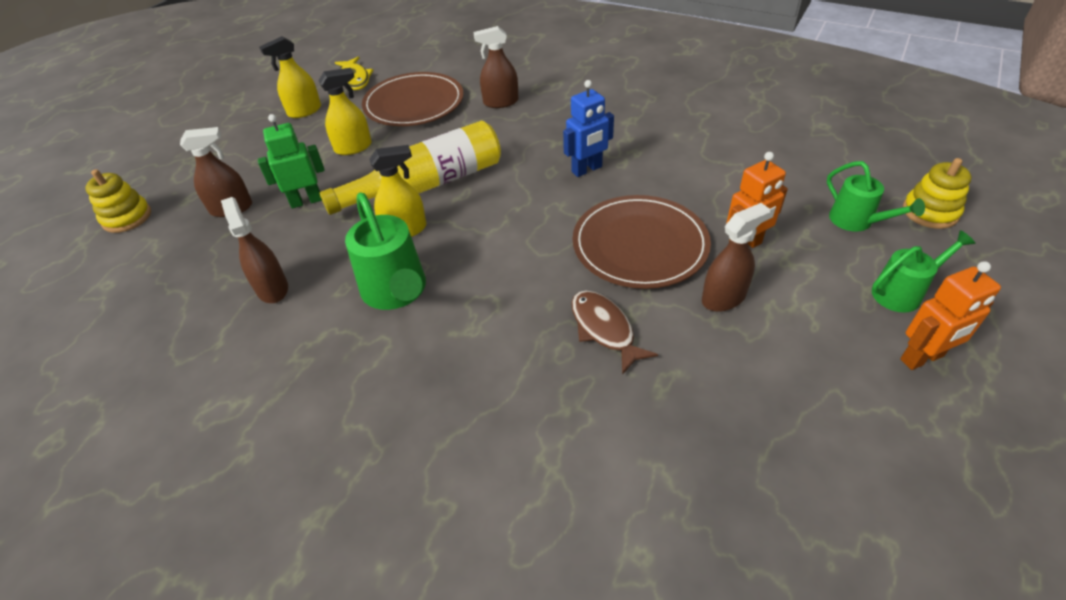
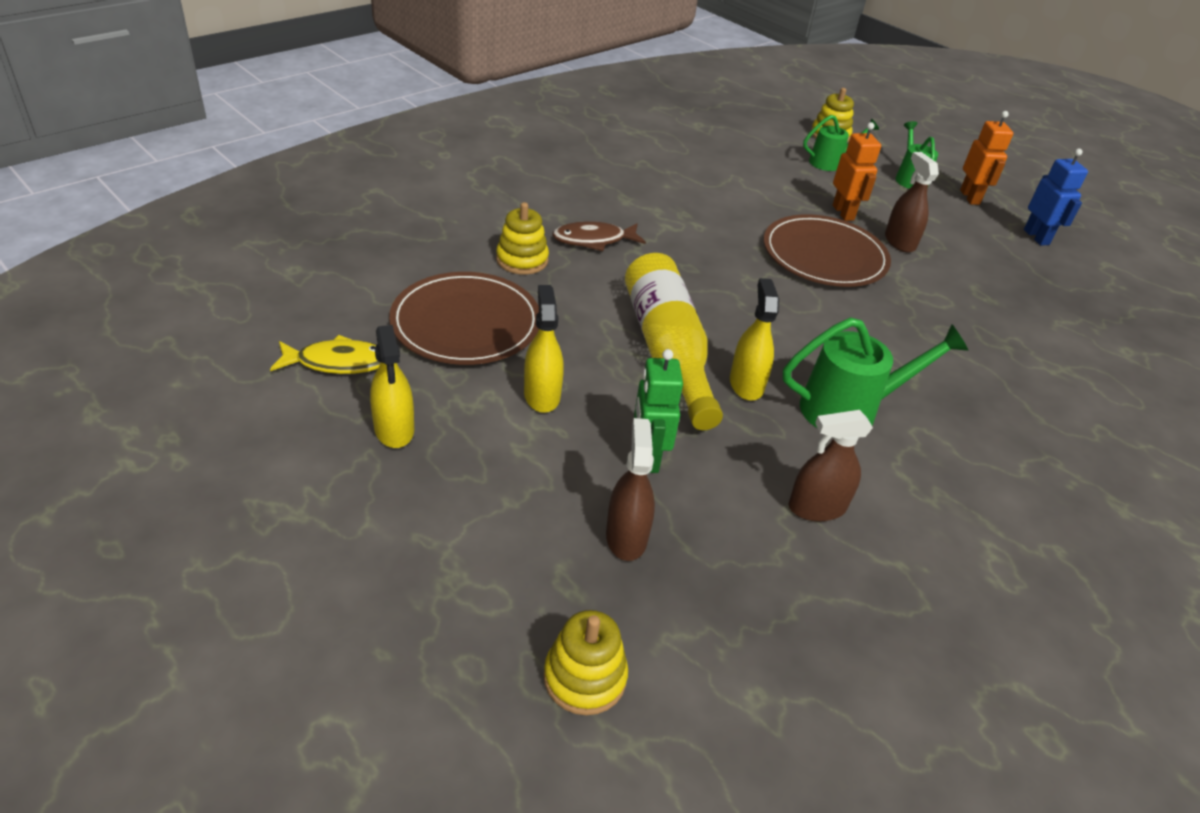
camera: 80 degrees left, 5 degrees down
(500, 102) = (522, 260): brown spray bottle -> yellow stacking toy
(587, 169) = (697, 247): blue robot -> blue robot (1036, 237)
(604, 329) = (924, 304): brown fish -> brown fish (593, 240)

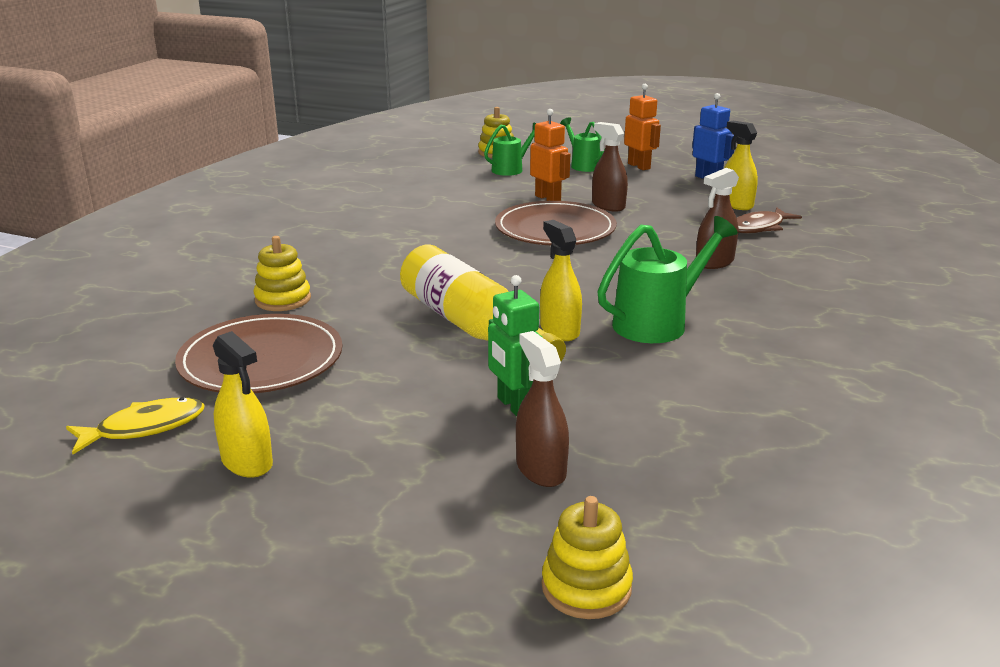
camera: 20 degrees left, 15 degrees down
(542, 395) = (379, 391): yellow spray bottle -> yellow spray bottle (736, 204)
(593, 240) = (342, 268): brown fish -> brown fish (759, 227)
(817, 507) = (686, 395): brown spray bottle -> brown spray bottle (714, 262)

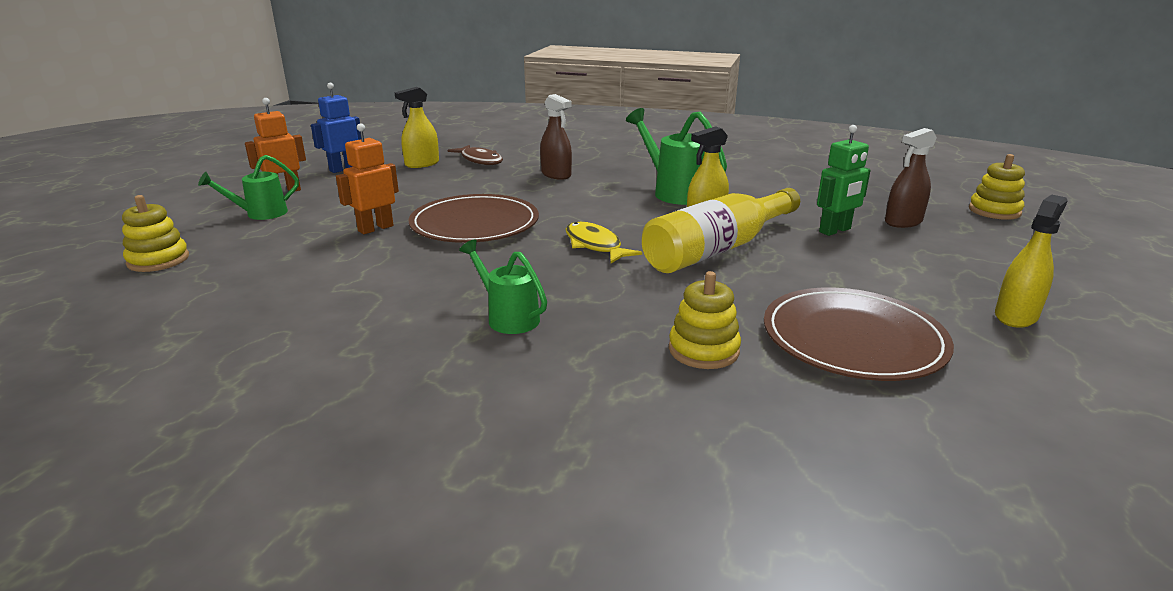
camera: 95 degrees left, 0 degrees up
(144, 428) = (1034, 379): yellow fish -> yellow fish (595, 245)
(511, 169) = (248, 249): green watering can -> green watering can (508, 317)
(608, 206) = (410, 204): brown spray bottle -> none

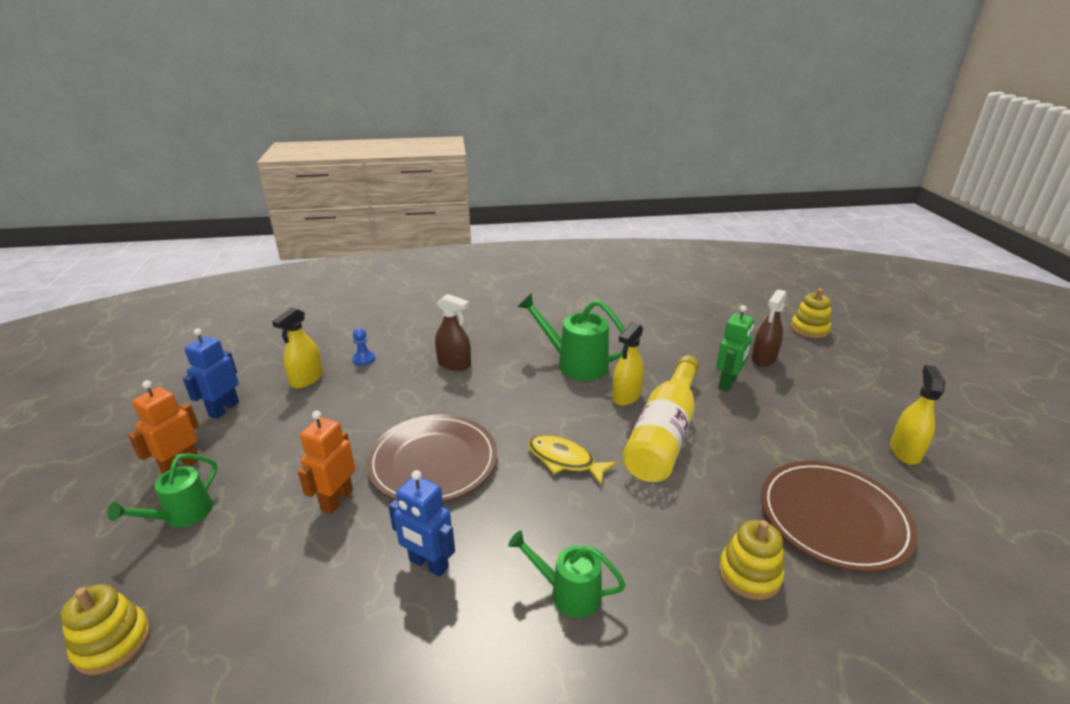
camera: 25 degrees left, 5 degrees up
(408, 275) = (428, 564): none -> blue robot
(480, 160) = (364, 359): brown fish -> blue pawn

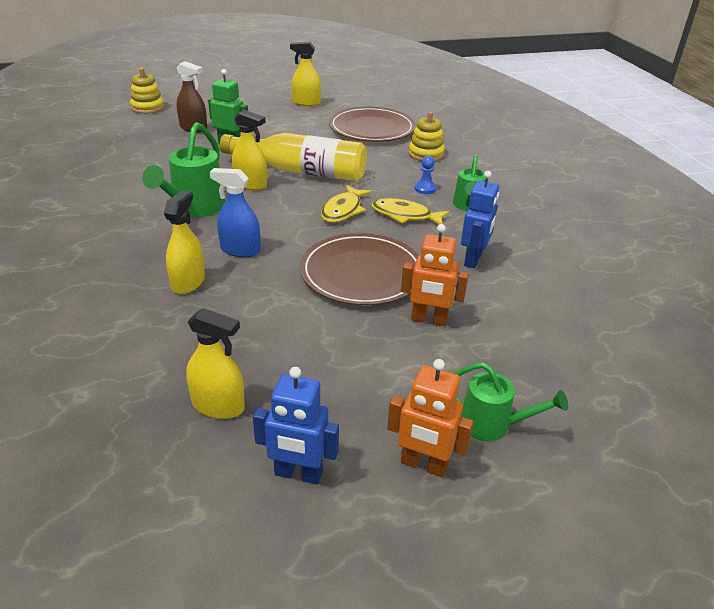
camera: 100 degrees left, 5 degrees up
(112, 643) = (632, 404): yellow stacking toy -> none
(364, 359) = (168, 361): blue pawn -> blue pawn (425, 189)
(454, 364) = (188, 282): brown spray bottle -> yellow spray bottle
(496, 389) = (240, 250): none -> blue spray bottle
(547, 514) = (405, 215): none -> yellow fish

